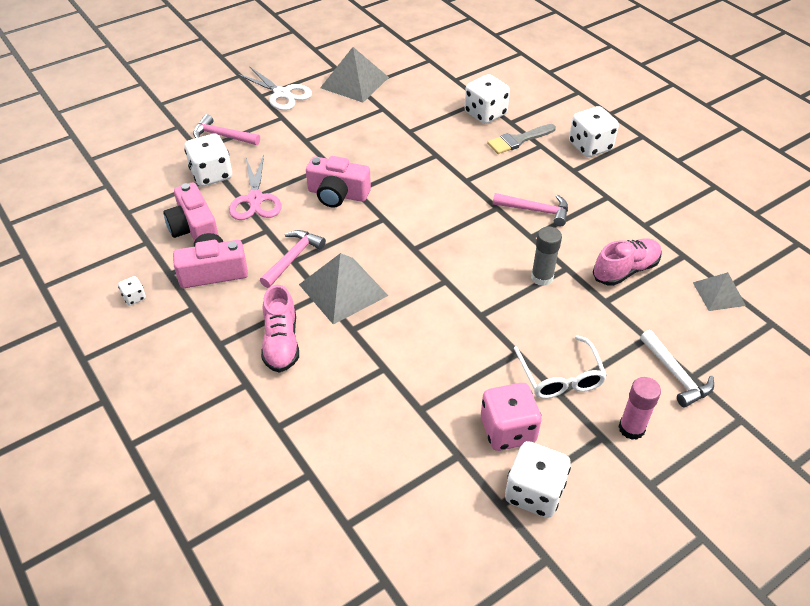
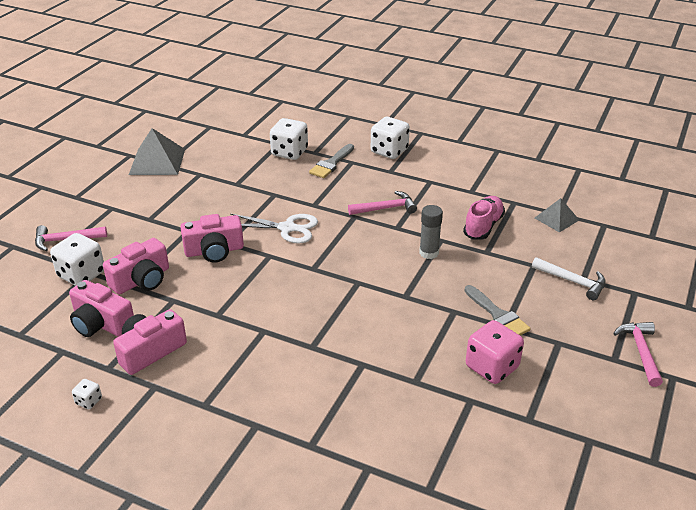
camera: 30 degrees left, 10 degrees down
(255, 199) = (141, 280): pink scissors -> pink camera
(281, 342) = (260, 381): pink shoe -> none
(282, 94) = (96, 189): white scissors -> white scissors (287, 228)
(293, 258) = (215, 313): pink hammer -> pink hammer (640, 351)
(343, 290) = (280, 320): grey pyramid -> none
(534, 492) = (545, 401): white dice -> none
(560, 376) = (498, 315): white glasses -> grey brush
(631, 428) = (573, 328): pink glue stick -> none

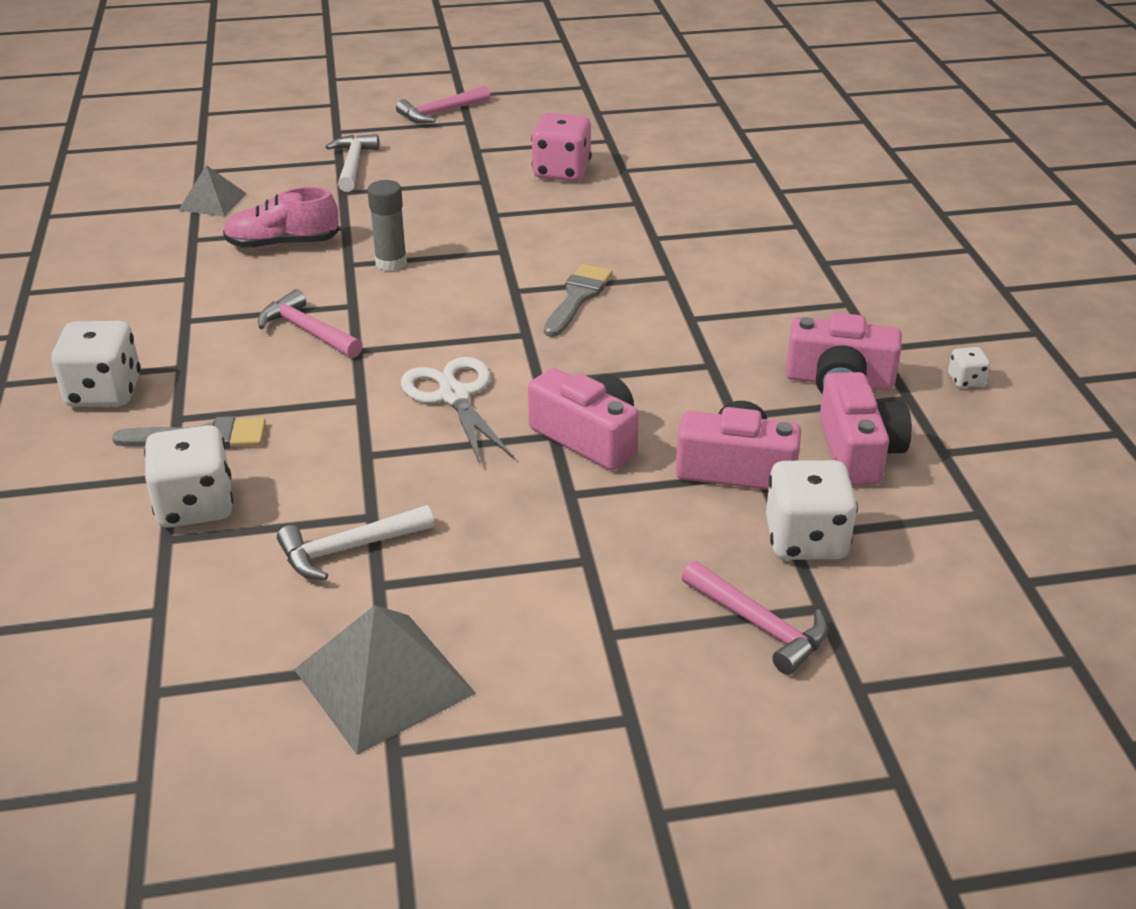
camera: 125 degrees left, 0 degrees up
(225, 174) = (348, 549): none -> white hammer
(498, 315) = (469, 189): grey brush -> grey brush (577, 297)

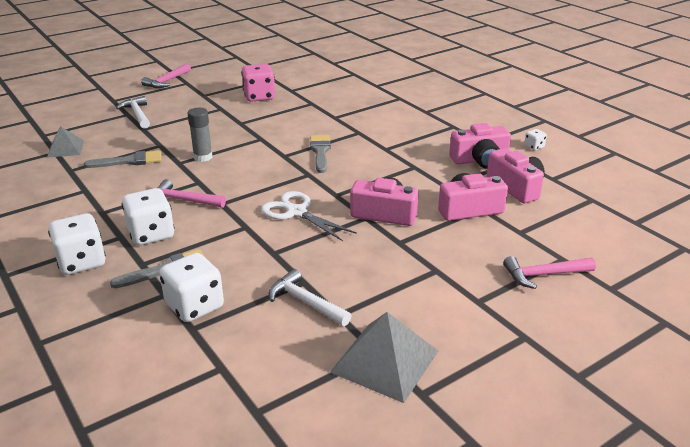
camera: 25 degrees left, 5 degrees down
(283, 244) = (129, 161): pink shoe -> grey brush
(348, 549) = (305, 302): white hammer -> white hammer turned 90 degrees clockwise
(760, 625) = (543, 275): pink hammer -> pink hammer turned 150 degrees clockwise
(806, 540) = (529, 232): white dice -> white dice (151, 234)

